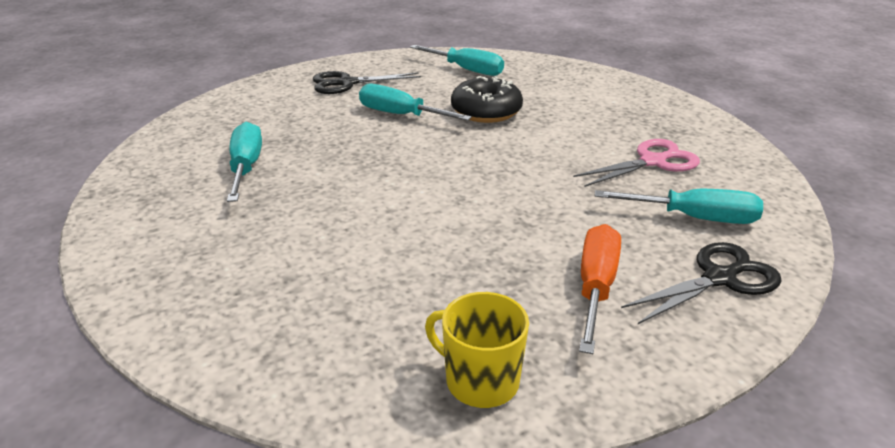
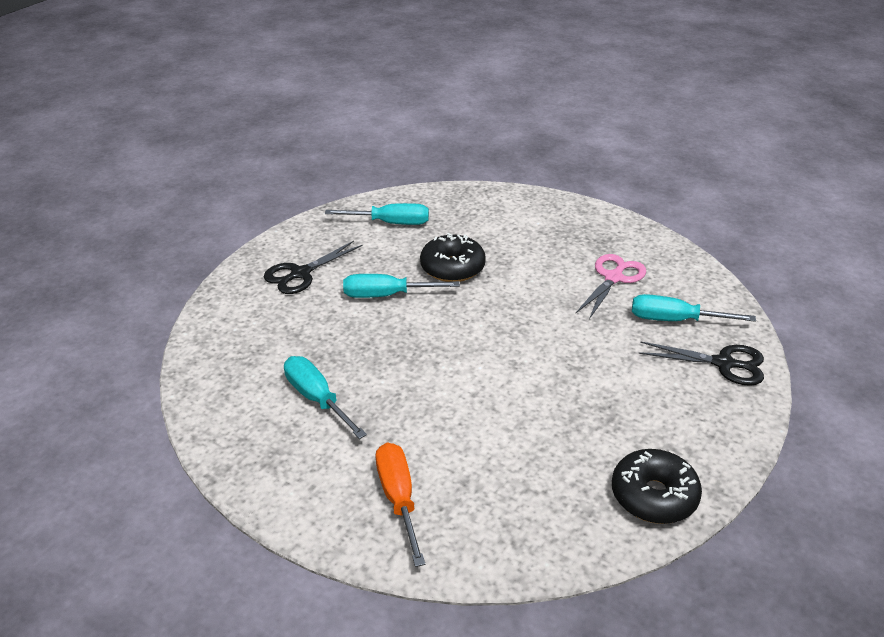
camera: 30 degrees left, 5 degrees up
(480, 381) = (654, 496): yellow mug -> black donut
(595, 287) = (662, 401): orange screwdriver -> orange screwdriver (399, 499)
(693, 218) = (675, 320): turquoise screwdriver -> turquoise screwdriver turned 150 degrees counterclockwise
(719, 278) = (723, 364): black scissors -> black scissors turned 75 degrees clockwise

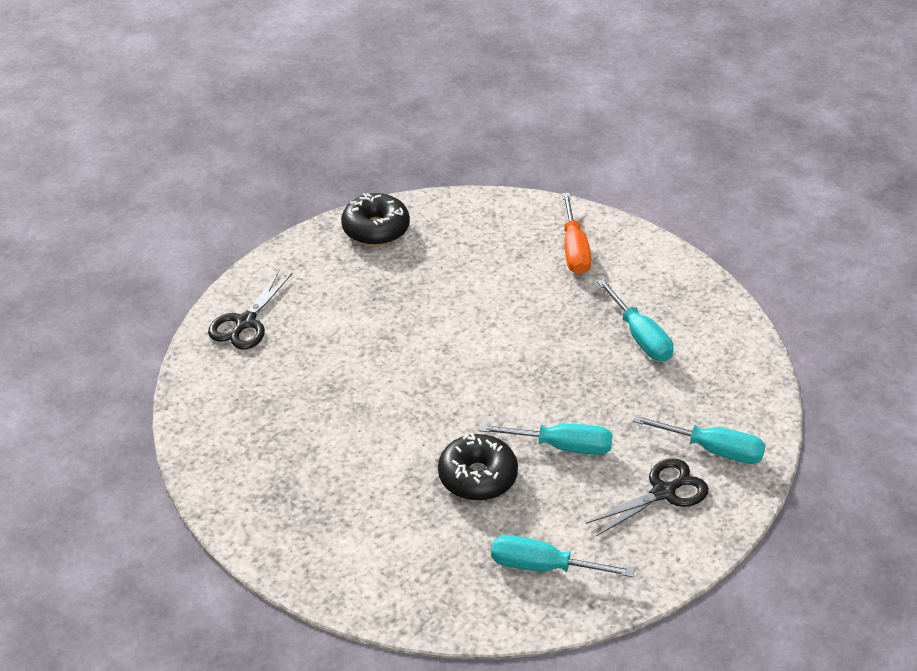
camera: 170 degrees left, 5 degrees up
(614, 278) = (294, 436): pink scissors -> none
(675, 320) = (260, 374): turquoise screwdriver -> turquoise screwdriver (713, 450)
(723, 364) = (245, 322): black scissors -> black scissors turned 90 degrees counterclockwise

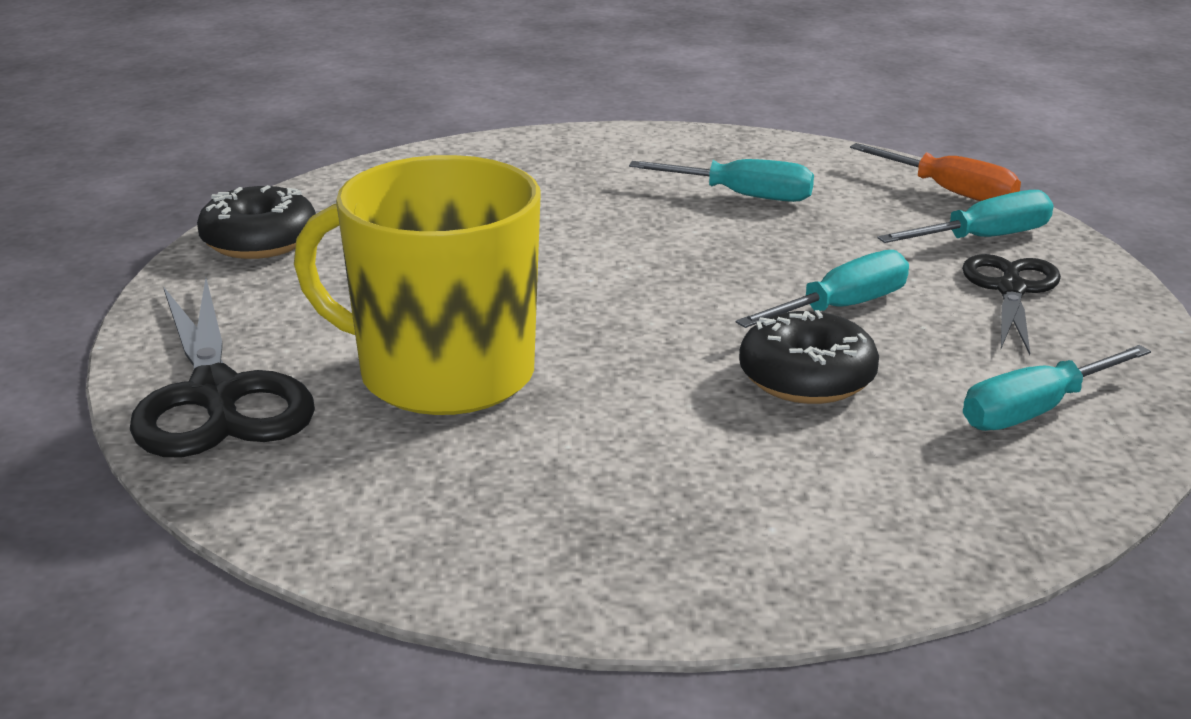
camera: 45 degrees left, 15 degrees down
(245, 322) = (215, 396): black scissors -> black scissors, size x1.60
(339, 368) = (442, 374): none -> yellow mug
(574, 249) = (542, 166): orange screwdriver -> orange screwdriver (950, 192)

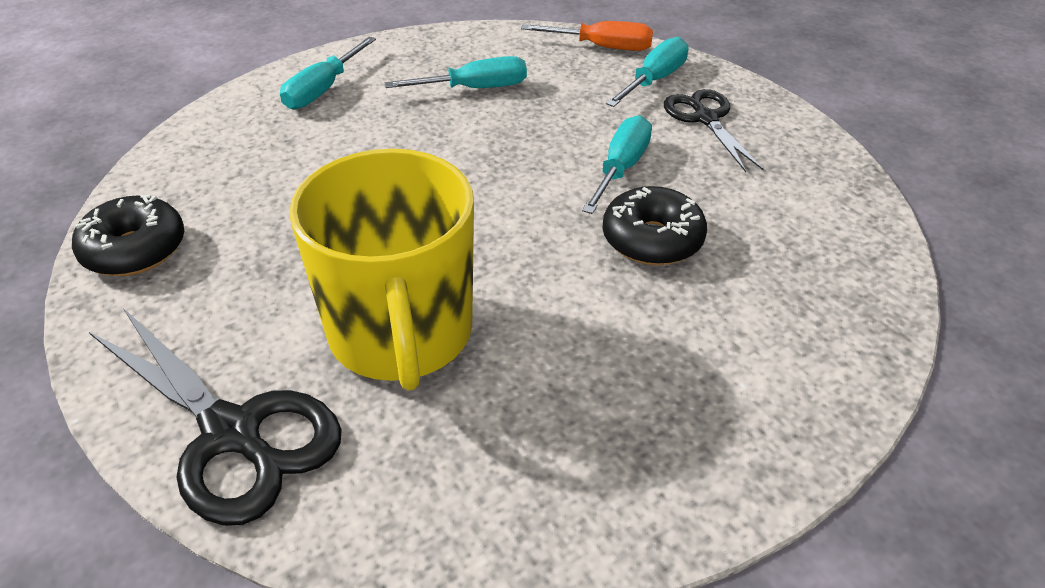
camera: 30 degrees left, 15 degrees up
(442, 374) = (401, 334): yellow mug -> yellow mug turned 90 degrees counterclockwise
(1036, 411) = (803, 215): turquoise screwdriver -> turquoise screwdriver (323, 89)

